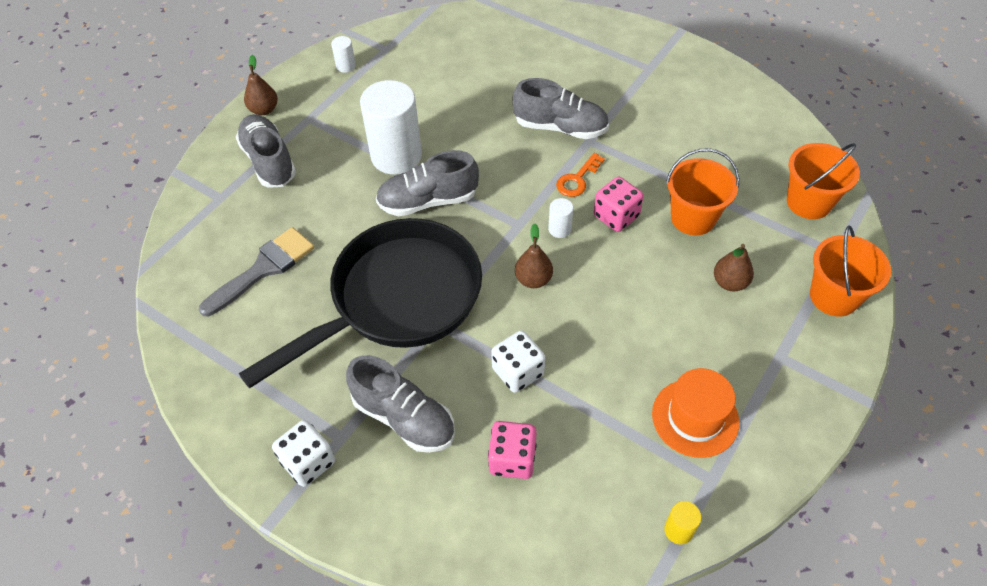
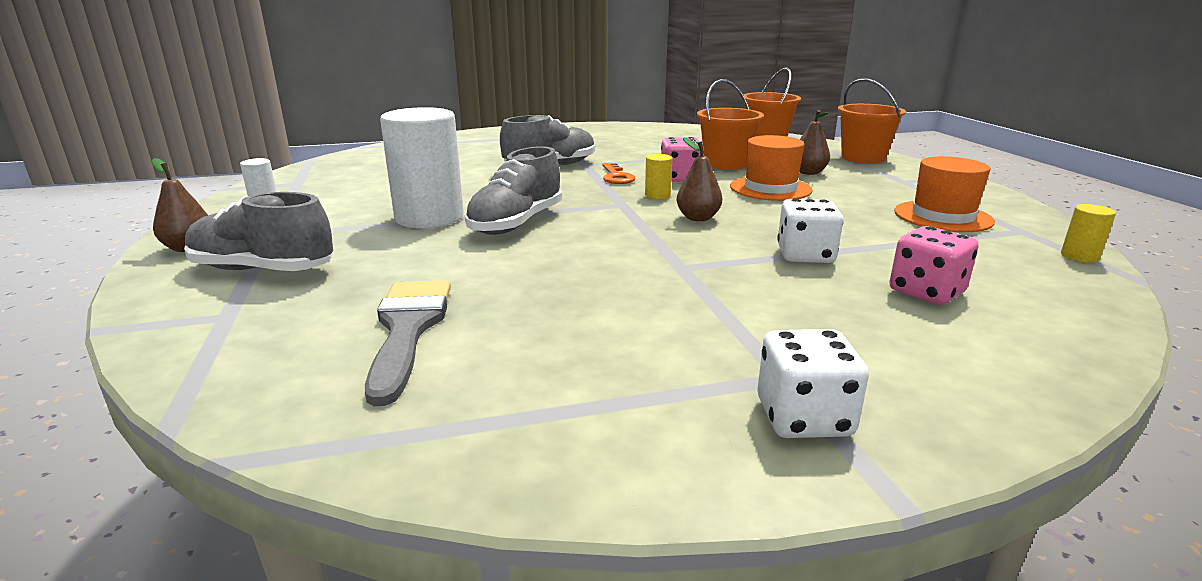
camera: 50 degrees left, 30 degrees down
(397, 300) = (615, 274): black pan -> none
(404, 417) = (799, 326): grey shoe -> none
(559, 229) = (657, 195): white cylinder -> yellow cylinder
(652, 281) = (770, 188): none -> orange hat

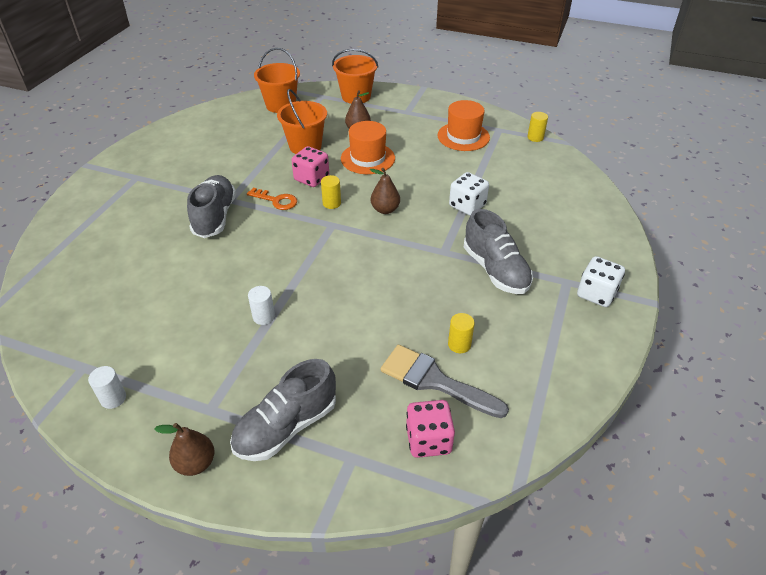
camera: 55 degrees left, 20 degrees up
(429, 217) = (264, 317): white cylinder -> white cylinder, size x0.42
(502, 326) = (459, 344): none -> yellow cylinder
(516, 223) = (319, 282): grey shoe -> grey shoe (495, 270)
(926, 292) = (531, 199): pink dice -> pink dice (428, 440)

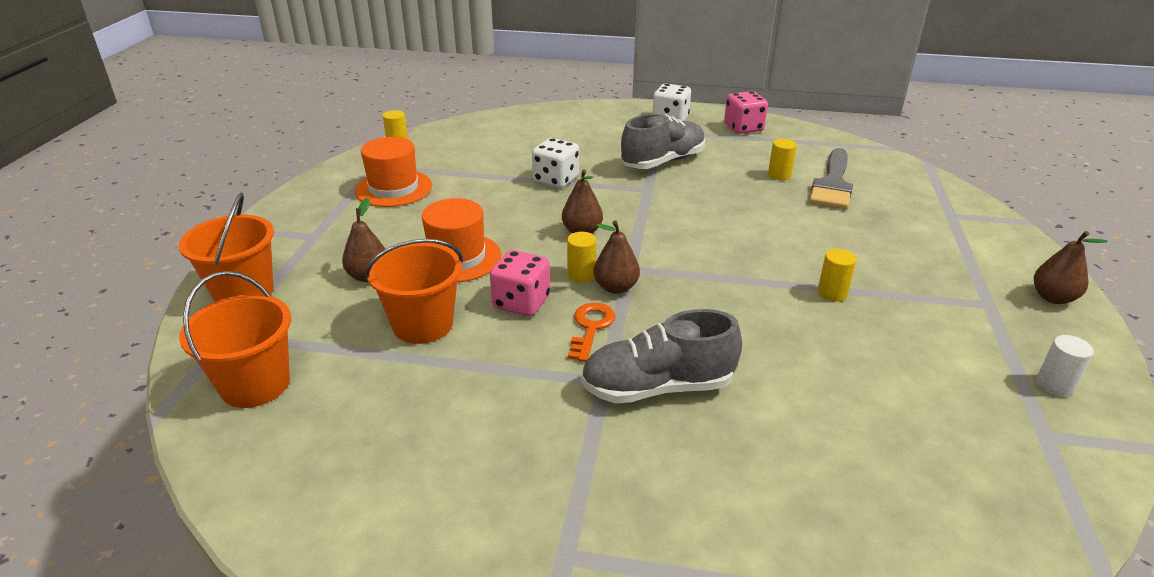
camera: 100 degrees left, 10 degrees down
(264, 317) = (832, 293): white cylinder -> yellow cylinder
(286, 426) = (957, 252): grey shoe -> none
(312, 215) = (616, 287): none -> brown pear
(428, 440) = (897, 183): pink dice -> pink dice (743, 128)

